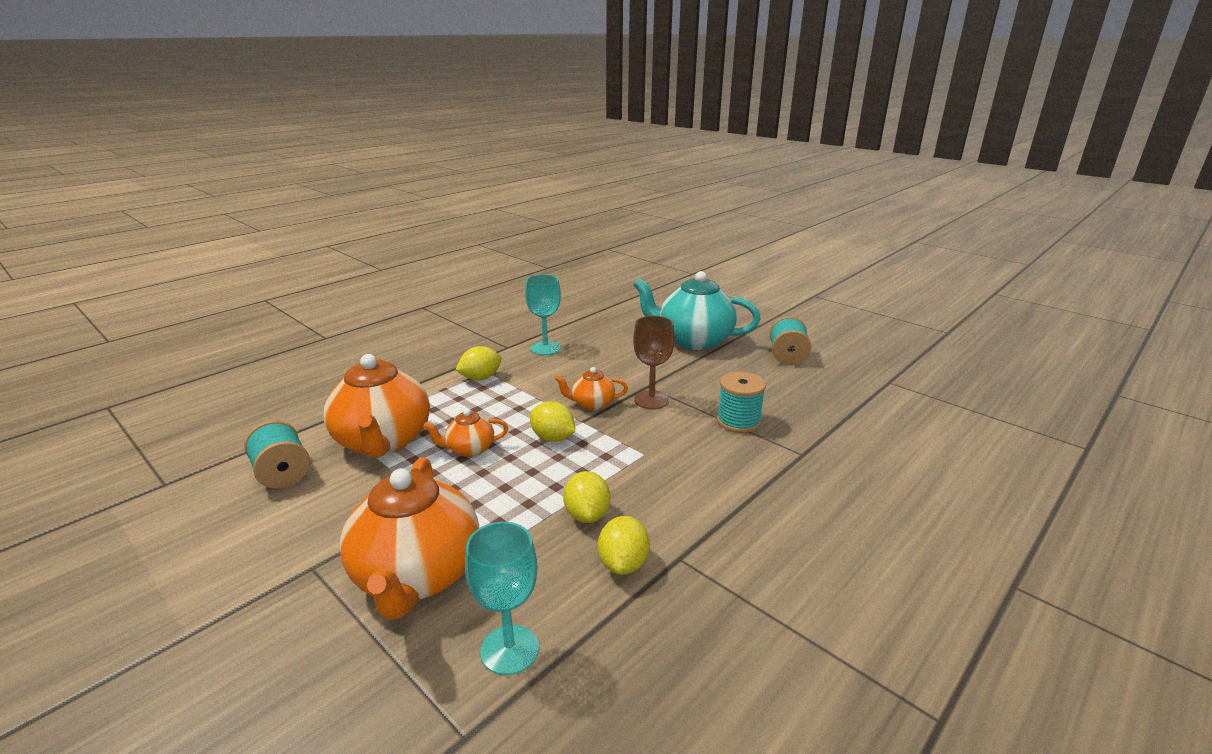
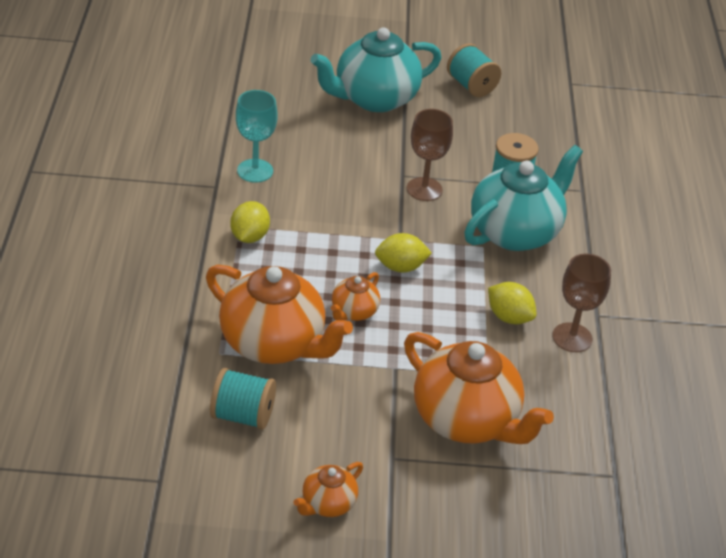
camera: 45 degrees left, 15 degrees up
(509, 649) = (578, 424): turquoise goblet -> none
(592, 404) = (384, 217): orange teapot -> orange teapot (327, 504)
(623, 564) = (572, 337): yellow lemon -> brown goblet
(690, 457) = (515, 232): none -> turquoise teapot

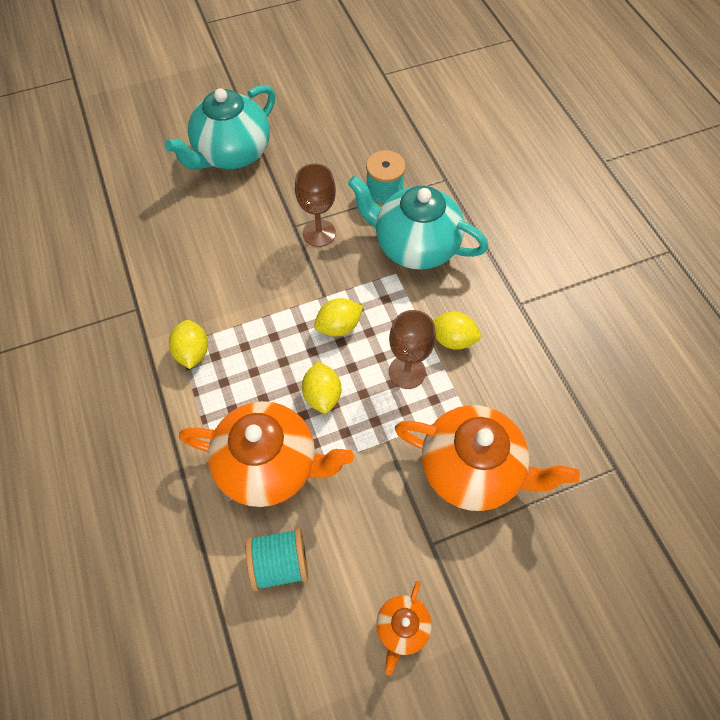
camera: 20 degrees left, 20 degrees up
(255, 171) = (164, 276): turquoise goblet -> none
(353, 312) = (322, 395): orange teapot -> yellow lemon
(471, 86) = (306, 108): turquoise spool -> none
(515, 232) = (414, 246): turquoise teapot -> turquoise teapot turned 90 degrees counterclockwise
(572, 337) = (512, 337): brown goblet -> brown goblet (407, 372)

